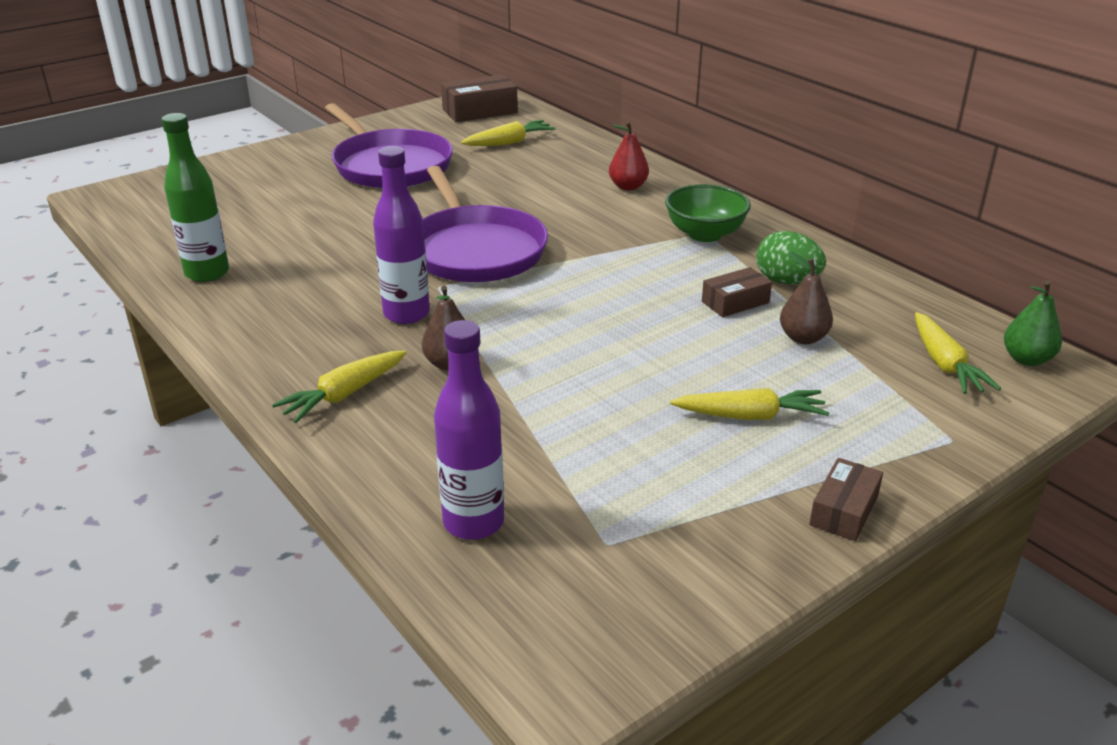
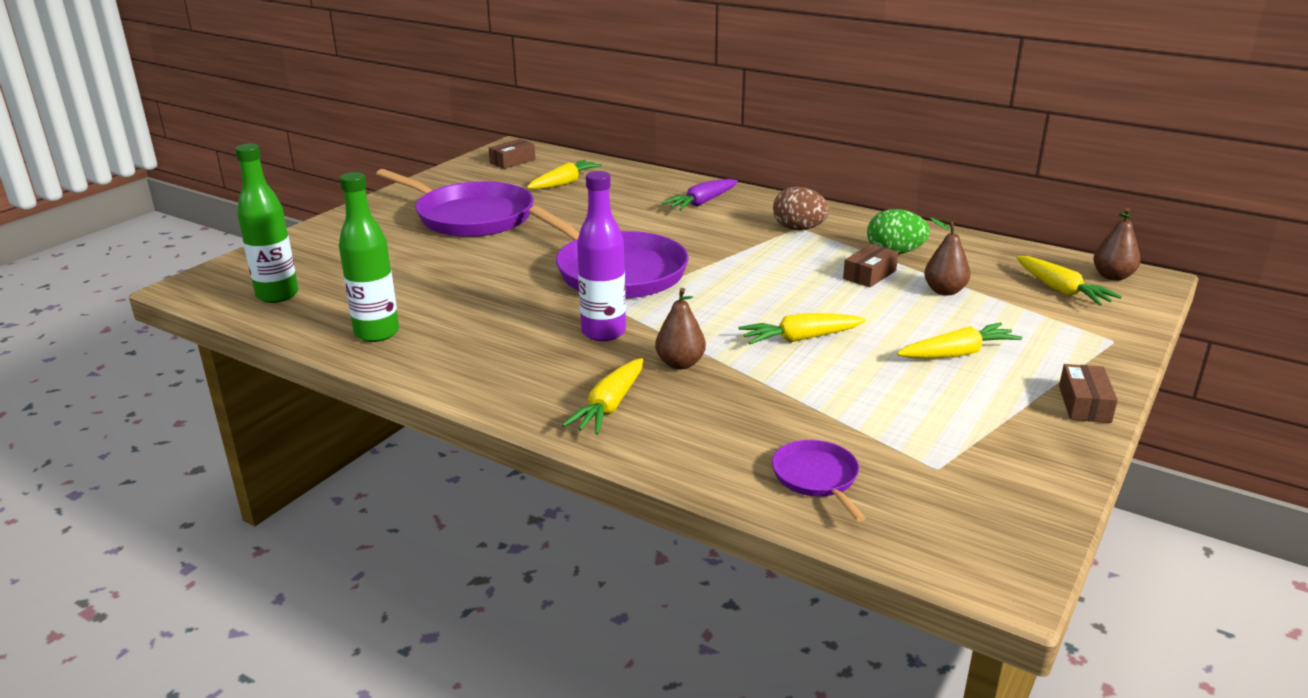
camera: 20 degrees left, 5 degrees down
(158, 218) = (277, 295): none -> green bottle
(473, 522) = (817, 478): purple bottle -> purple pan
(480, 111) = (512, 161): brown box -> brown box, size x0.62
(594, 362) = (800, 339): none -> yellow carrot
(628, 187) = (701, 203): red pear -> purple carrot
(705, 234) = (799, 229): green bowl -> brown egg
(1026, 359) = (1112, 276): green pear -> brown pear

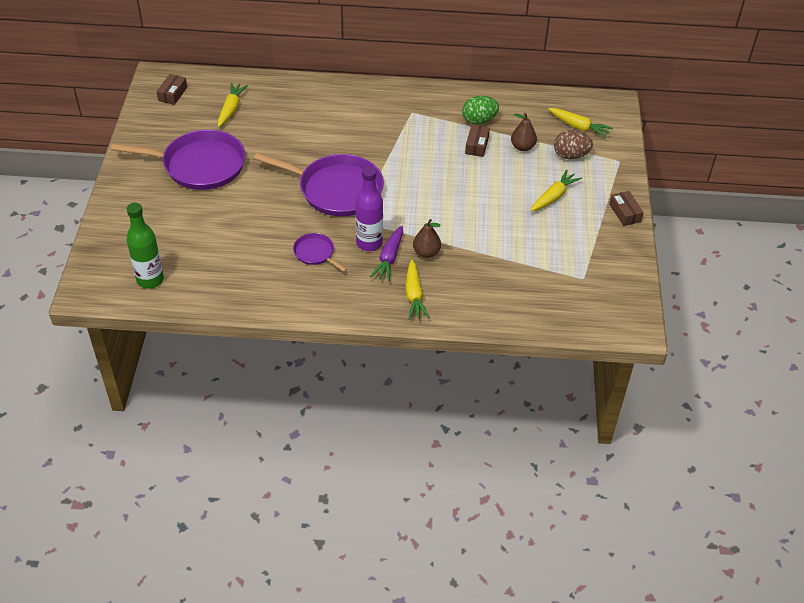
camera: 30 degrees left, 20 degrees up
(377, 333) = (244, 289): green bottle -> none
(701, 203) = (337, 104): purple carrot -> purple carrot (389, 258)
(799, 229) = (412, 114): brown egg -> brown egg (570, 155)
(800, 339) = (473, 212): yellow carrot -> none
(817, 478) = (537, 304): purple pan -> purple pan (315, 253)
(1112, 276) = (598, 106): brown pear -> none

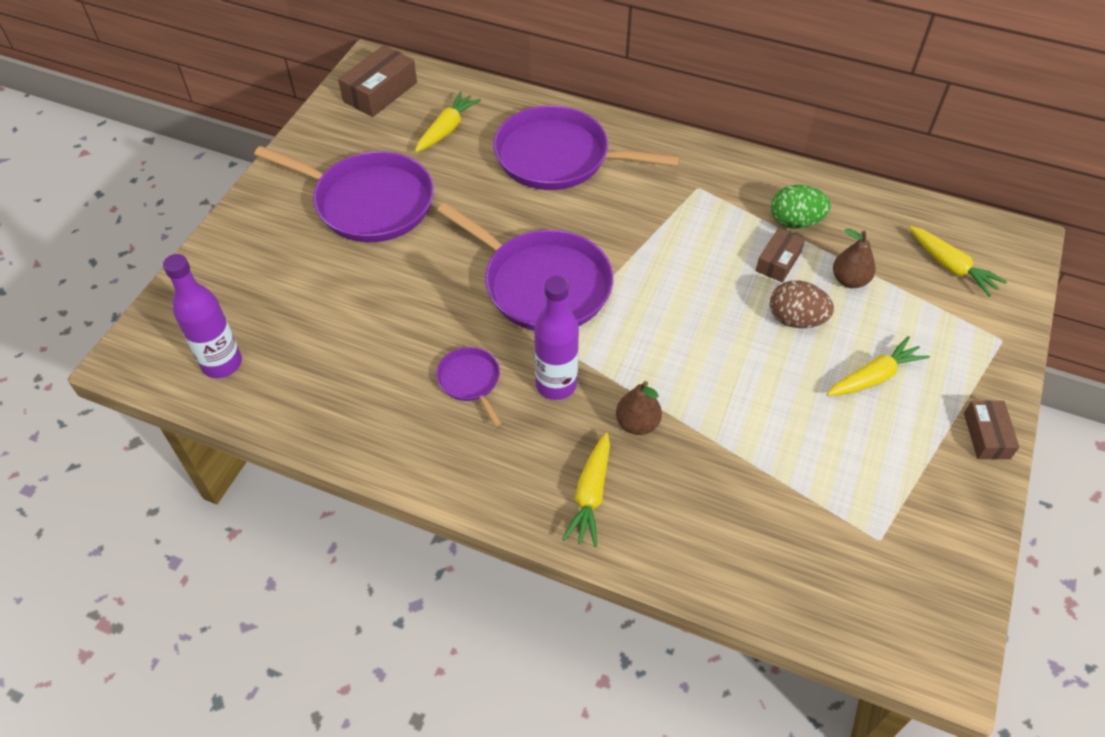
camera: 20 degrees right, 5 degrees up
(150, 280) = (222, 363): green bottle -> purple bottle
(173, 94) = (380, 92): brown box -> brown box, size x1.61
(314, 112) = (558, 157): none -> purple pan
(389, 258) = (576, 418): purple carrot -> none
(570, 155) = (923, 312): brown egg -> brown egg (795, 319)

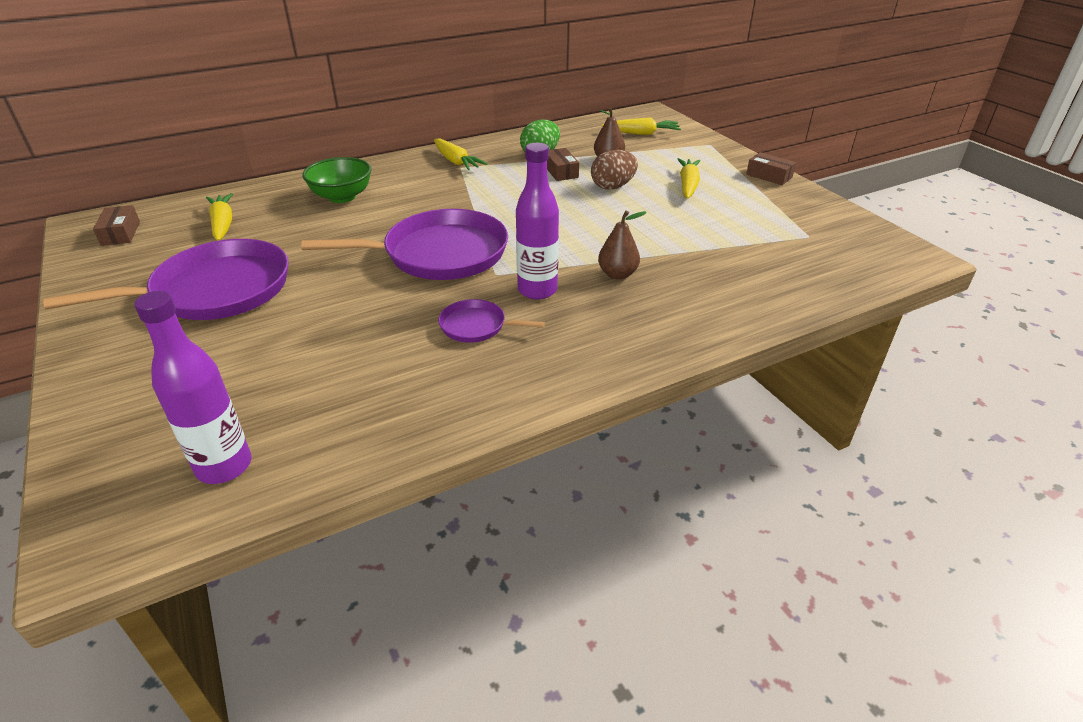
camera: 50 degrees left, 15 degrees down
(380, 92) = (121, 233): brown box -> brown box, size x0.62
(558, 157) = (342, 197): purple pan -> green bowl
(590, 495) = (655, 322): yellow carrot -> yellow carrot (456, 162)

